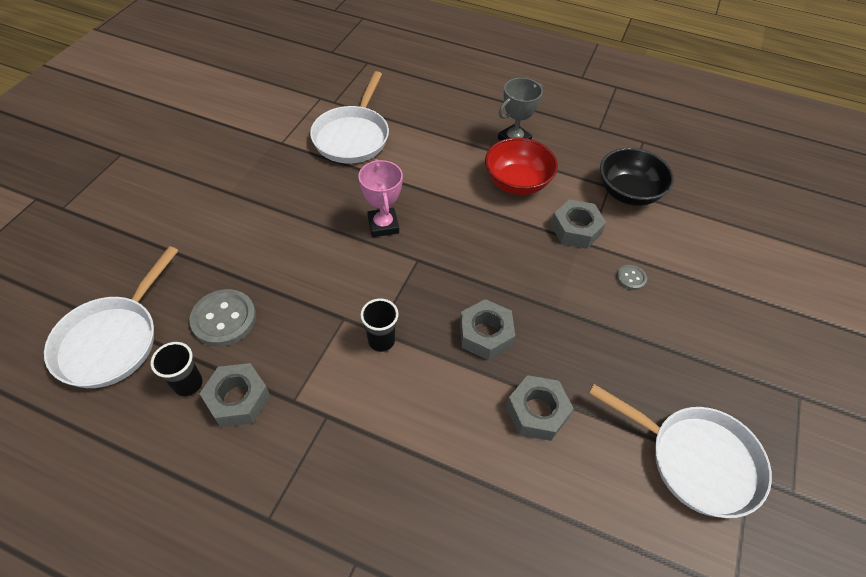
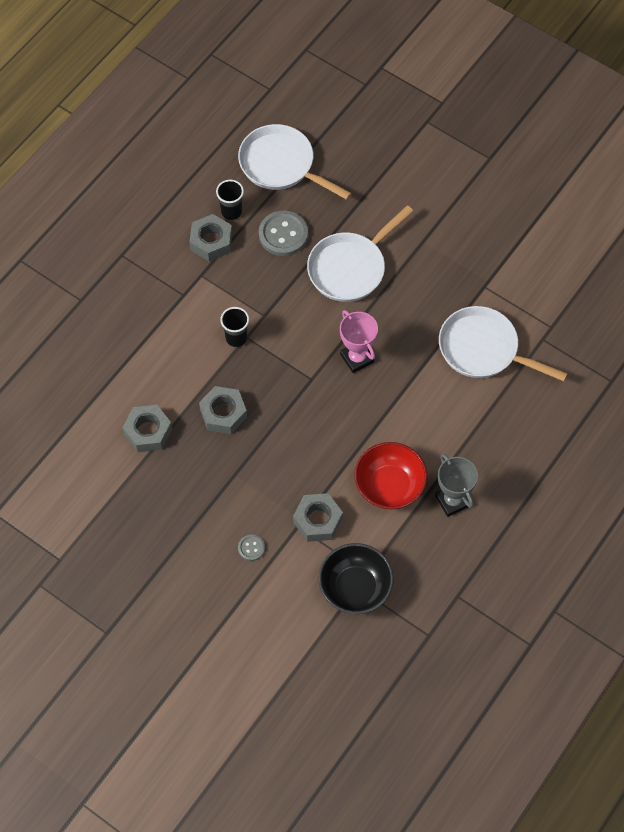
camera: 105 degrees right, 10 degrees up
(383, 225) = (357, 358): pink trophy -> pink trophy turned 60 degrees clockwise
(696, 460) = (81, 528): white pan -> white pan (350, 268)

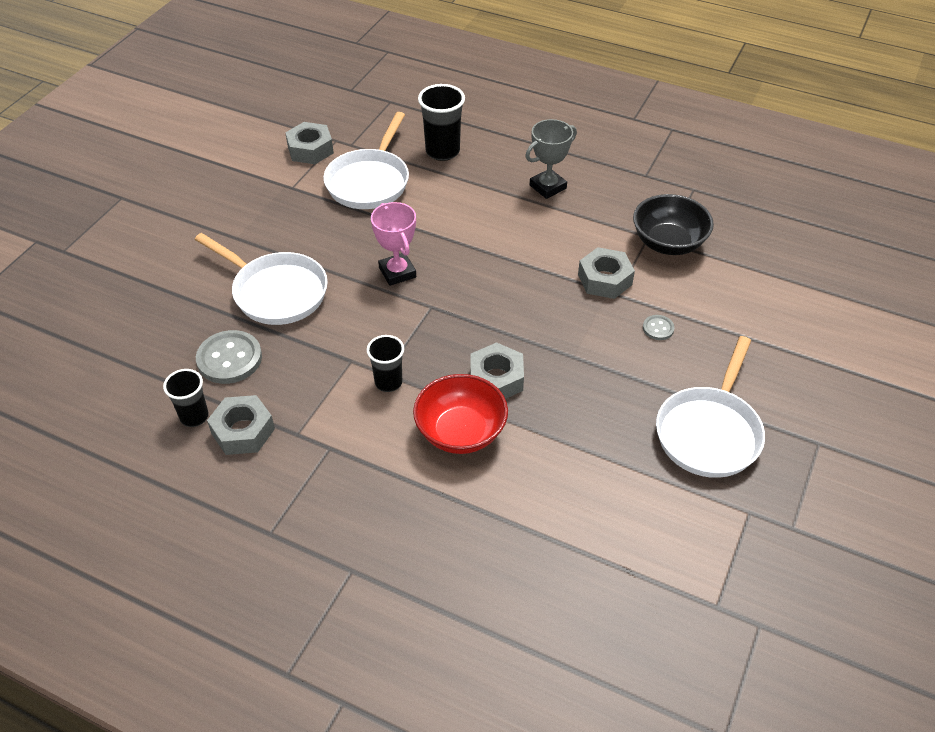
camera: 100 degrees left, 15 degrees down
(148, 432) = (541, 450): grey nut -> grey nut (310, 150)
(281, 165) = (119, 376): white pan -> white pan (709, 432)
(357, 358) = (397, 272): pink trophy -> pink trophy turned 75 degrees counterclockwise
(389, 486) = (546, 231): red bowl -> red bowl (460, 432)
(520, 417) = (442, 151): none -> black cup

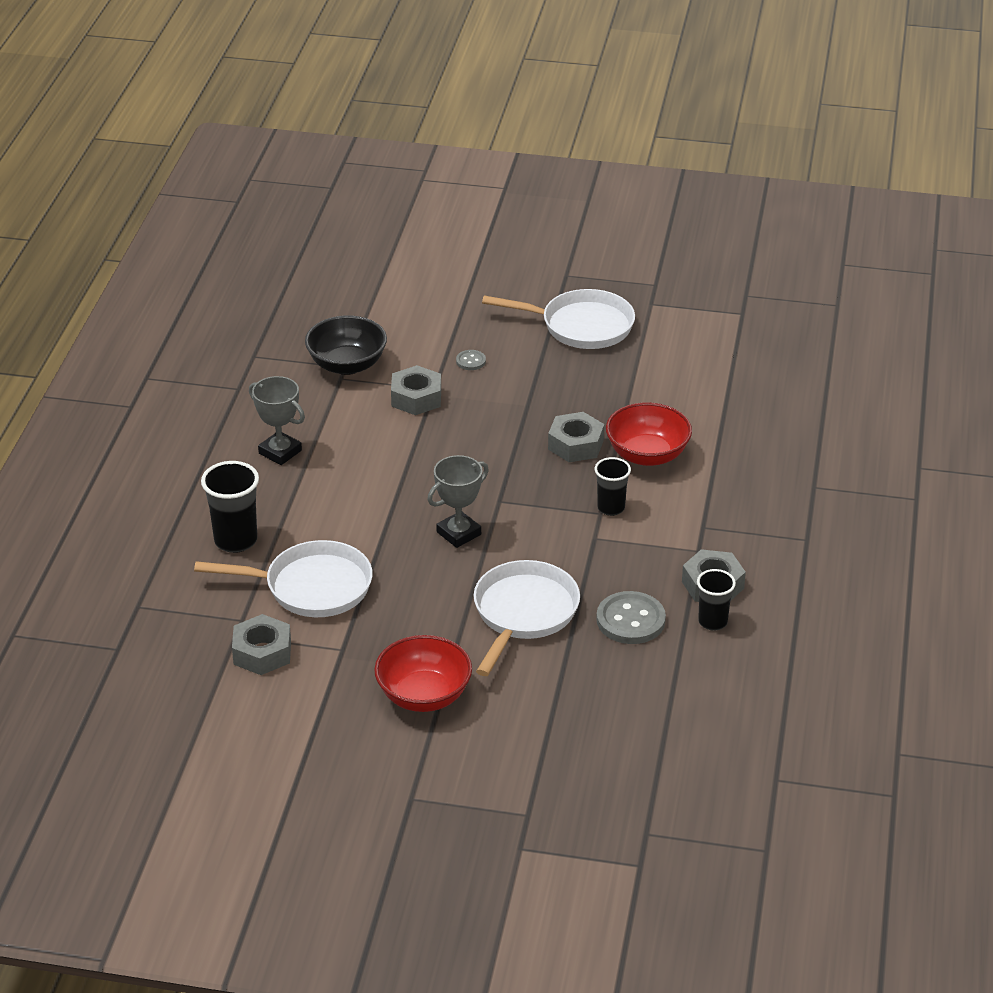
camera: 105 degrees left, 10 degrees down
(217, 220) = (424, 695): none -> red bowl
(397, 272) = (459, 533): pink trophy -> grey trophy

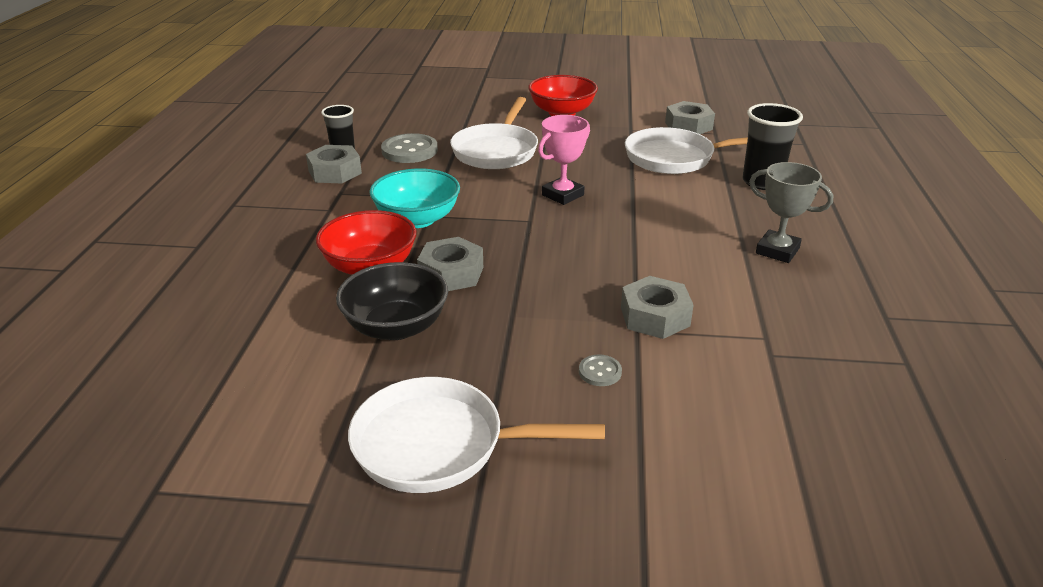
camera: 175 degrees right, 5 degrees down
(347, 365) = (769, 356): black bowl -> black bowl (396, 327)
(459, 533) = (562, 195): grey trophy -> pink trophy
(611, 508) = (417, 219): black cup -> turquoise bowl

